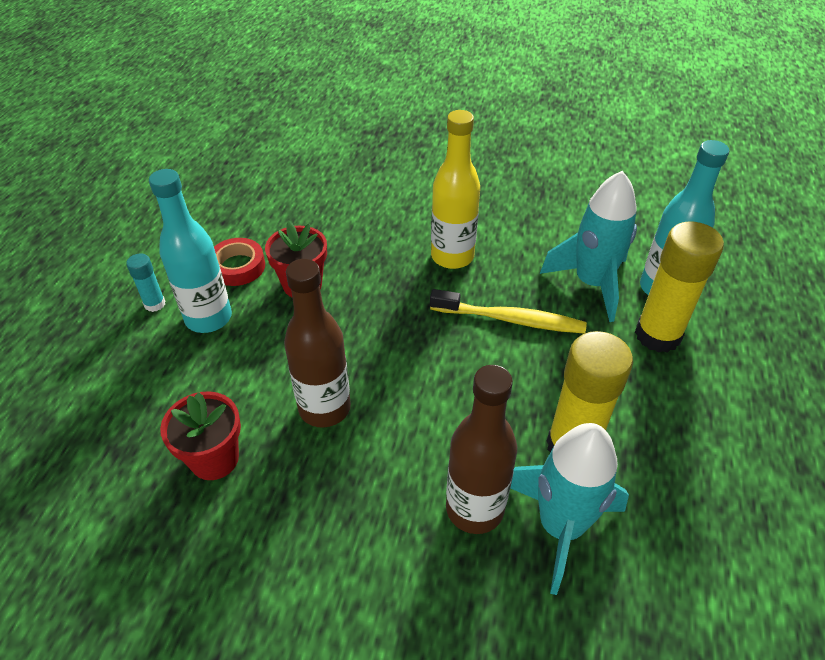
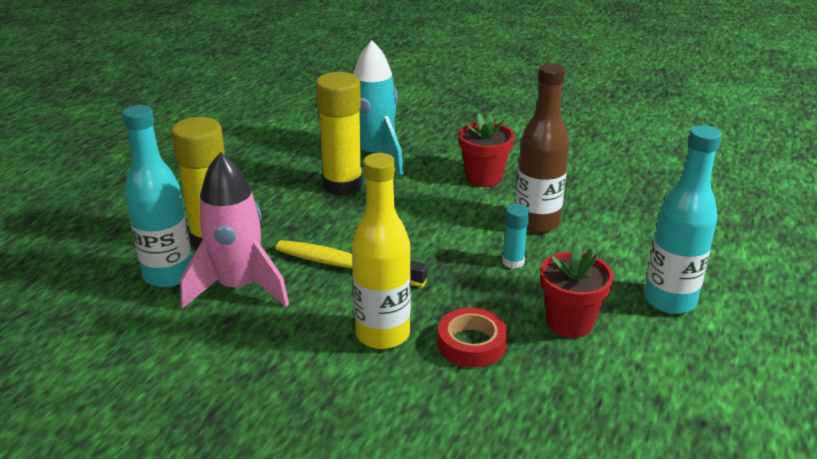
camera: 170 degrees left, 15 degrees down
(155, 304) = (740, 321): turquoise glue stick -> turquoise glue stick (513, 262)
(214, 459) = (623, 204): red flower pot -> red flower pot (484, 177)
(238, 266) = (656, 353): red tape -> red tape (471, 343)
(474, 509) = (428, 166): brown bottle -> none
(591, 283) = (239, 287): turquoise rocket -> pink rocket

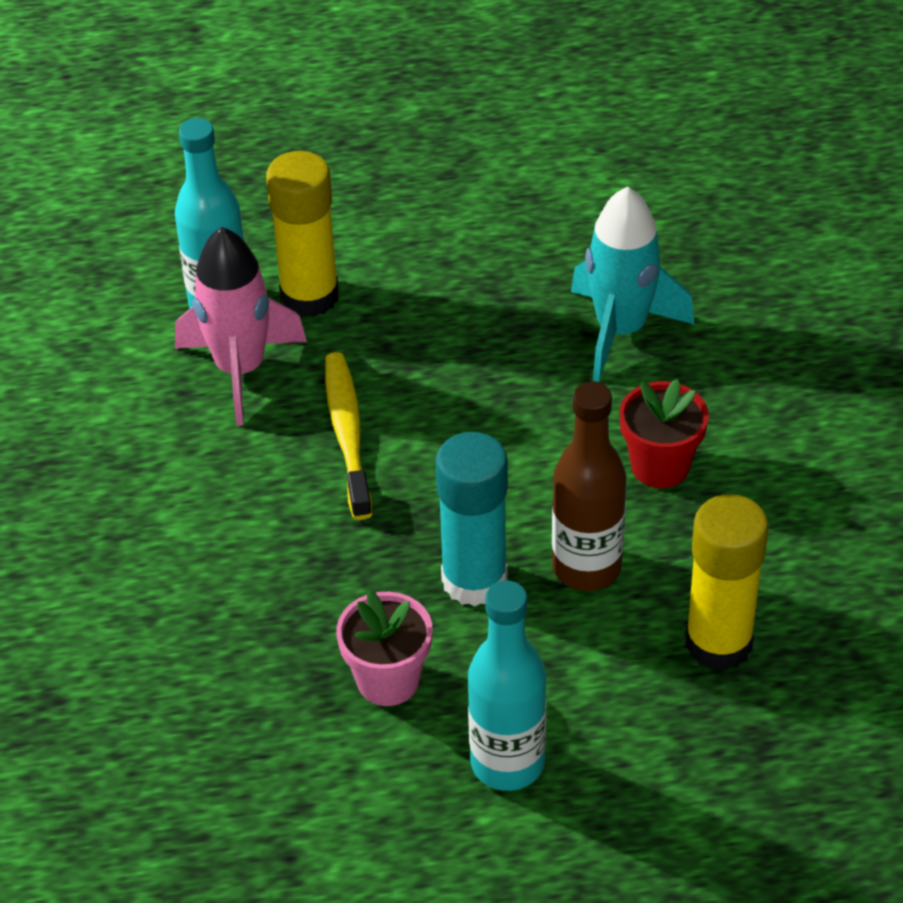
camera: 60 degrees right, 15 degrees up
(342, 185) = (518, 340): yellow glue stick -> yellow glue stick (718, 643)
(382, 334) = (248, 527): yellow bottle -> none
(471, 343) = (285, 608): red tape -> none
(513, 262) = (474, 580): turquoise glue stick -> turquoise glue stick, size x2.09
(569, 322) = (388, 680): red flower pot -> pink flower pot

